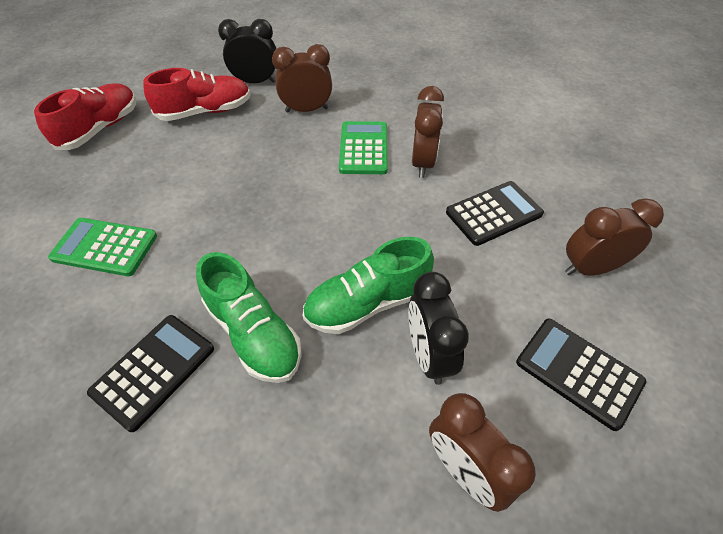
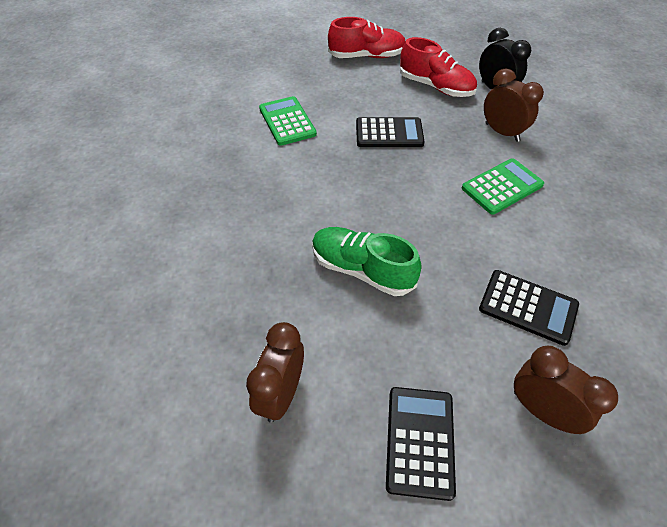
camera: 55 degrees right, 0 degrees up
(154, 370) = (230, 196): black calculator -> black calculator (389, 133)
(254, 333) = (289, 224): green shoe -> none
(423, 163) = (530, 231): brown clock -> none
(428, 355) = (351, 328): black clock -> none

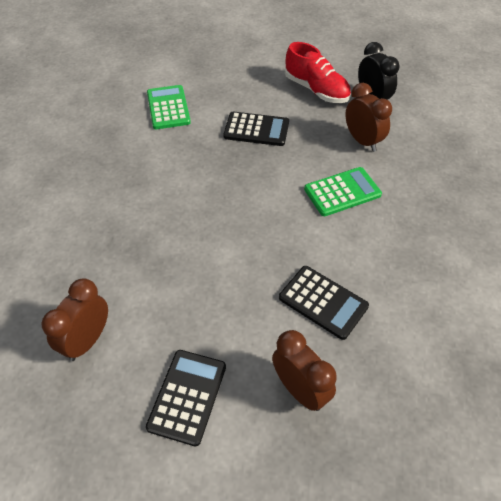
camera: 10 degrees right, 0 degrees up
(362, 270) = (189, 249): green shoe -> none
(367, 56) = (262, 53): red shoe -> none

